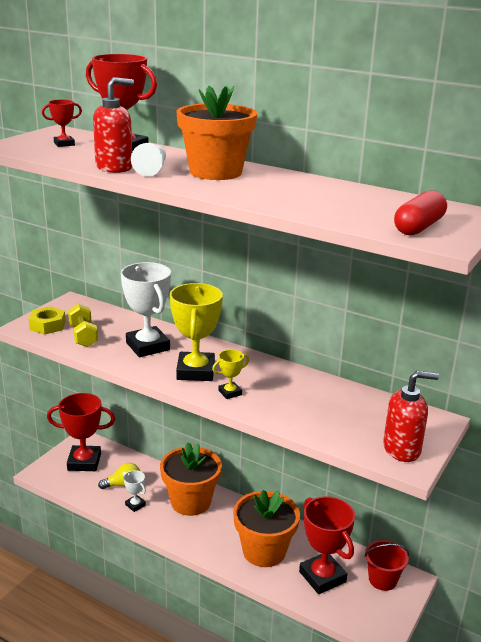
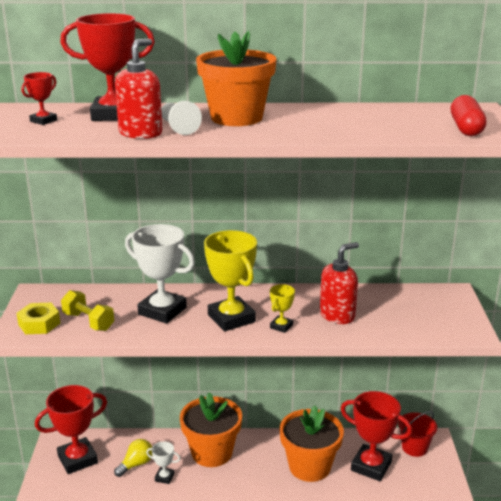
camera: 30 degrees left, 0 degrees up
(402, 449) = (454, 323): red soap dispenser -> red soap dispenser (337, 315)

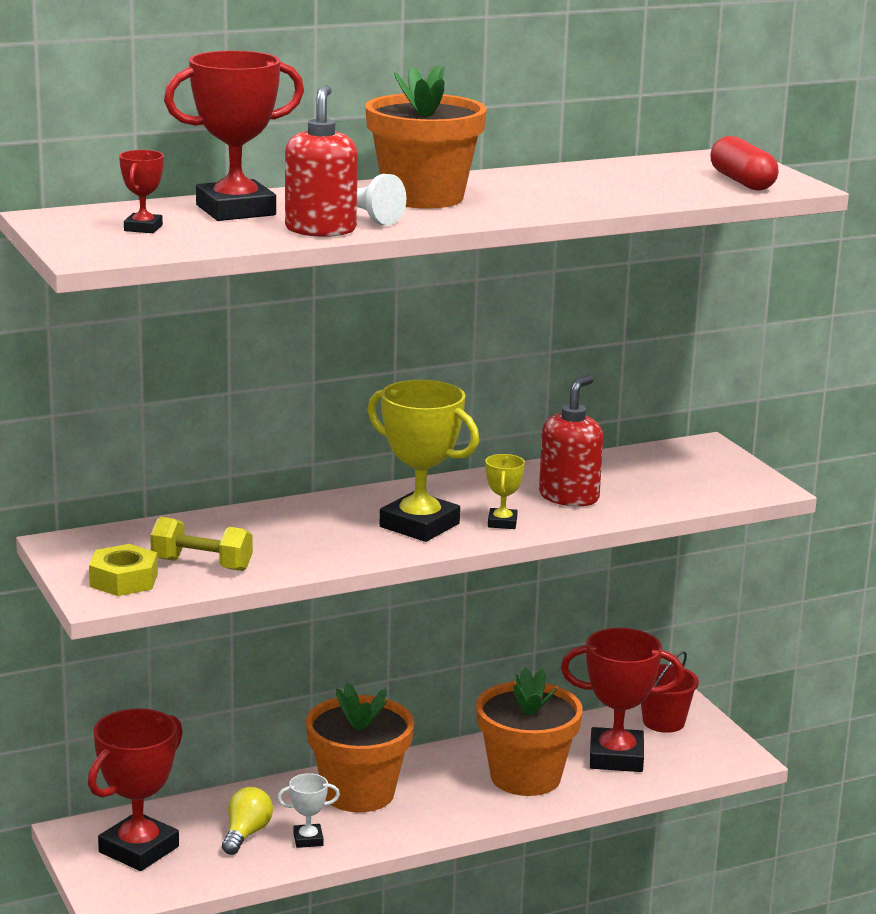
camera: 25 degrees left, 5 degrees down
(162, 311) = (303, 533): white trophy -> none

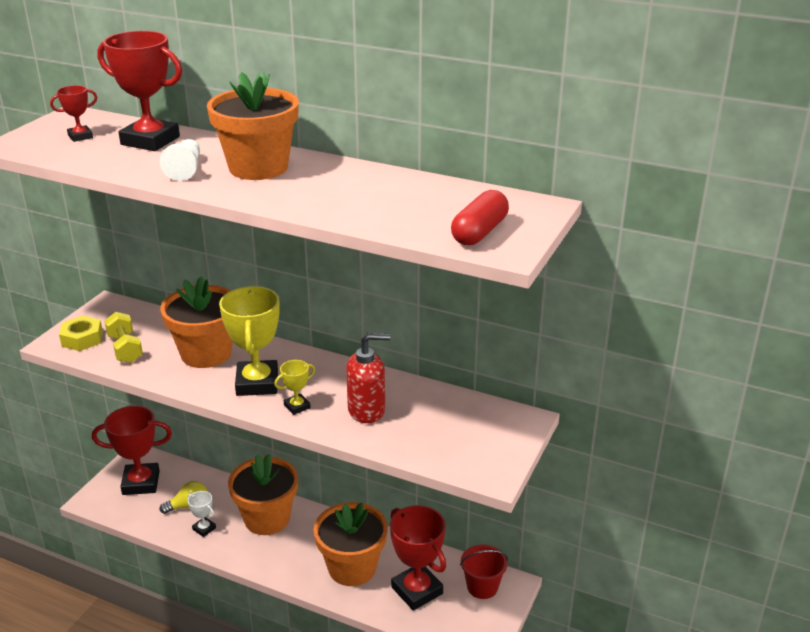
camera: 50 degrees right, 10 degrees up
(303, 529) = (206, 353): none -> orange flower pot
(320, 229) = (142, 170): red soap dispenser -> none

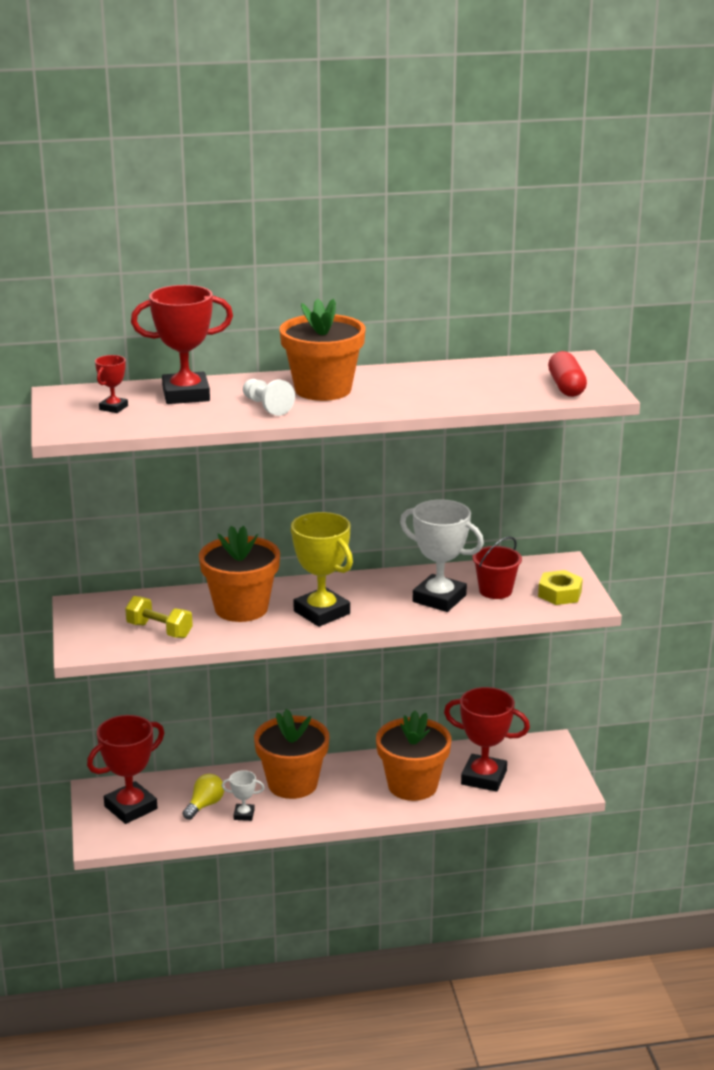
camera: 35 degrees left, 5 degrees down
(82, 339) = (103, 637): yellow nut -> yellow nut (559, 594)
(297, 406) = (380, 616): yellow trophy -> none
(367, 410) = (439, 598): red soap dispenser -> white trophy
(482, 587) = (531, 753): red bucket -> red bucket (495, 591)

